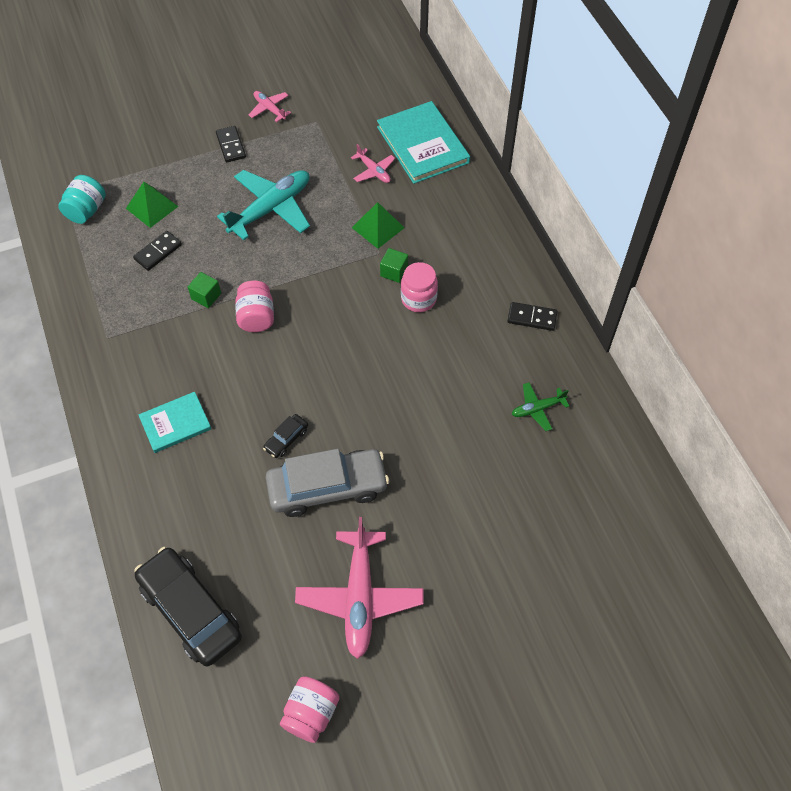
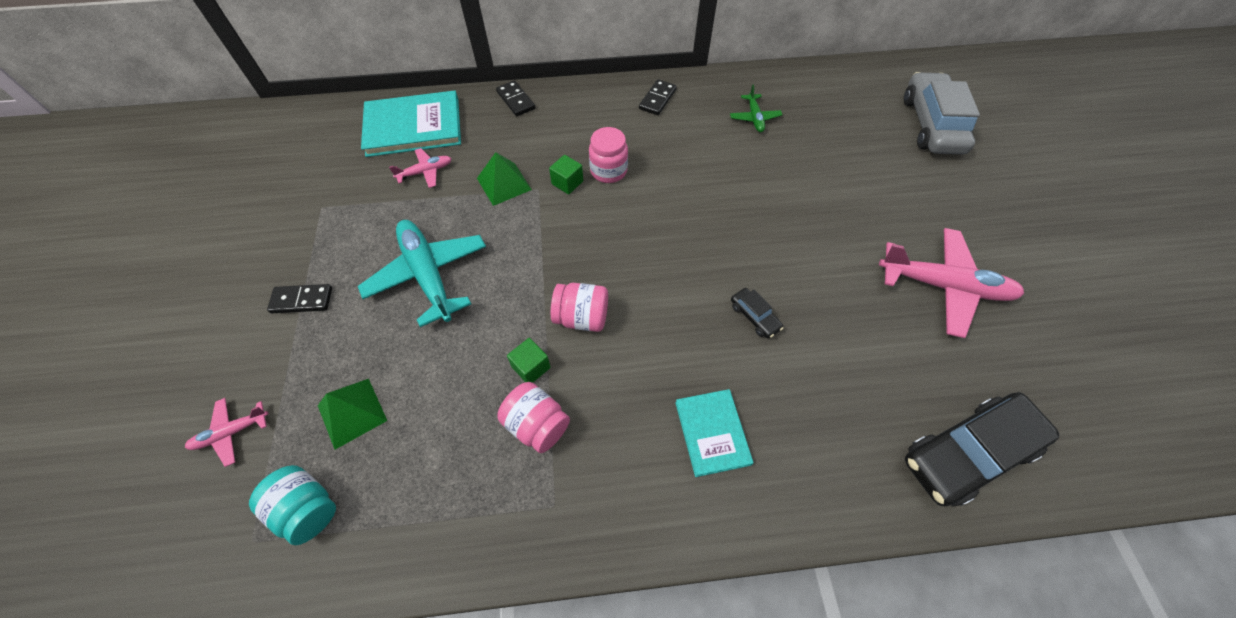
camera: 75 degrees left, 0 degrees up
(158, 252) = (434, 416): black domino -> black domino (515, 100)
(269, 109) = (269, 249): pink plane -> pink plane (231, 433)
(311, 713) = (1072, 352): pink jar -> pink jar (537, 424)
(327, 488) = (819, 290): grey car -> grey car (931, 124)

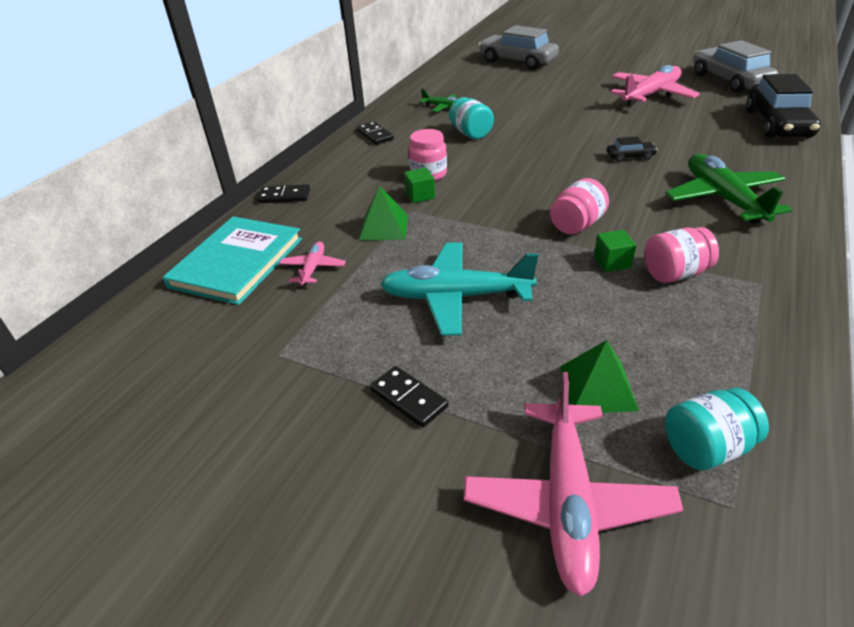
camera: 55 degrees left, 20 degrees down
(231, 433) = (568, 503): pink plane -> pink plane, size x2.02
(302, 300) = (408, 398): black domino -> black domino turned 75 degrees counterclockwise
(711, 164) = (471, 133): none -> turquoise jar
(712, 433) = (723, 198): turquoise book -> green plane
(1076, 363) = (729, 80): none -> grey car

